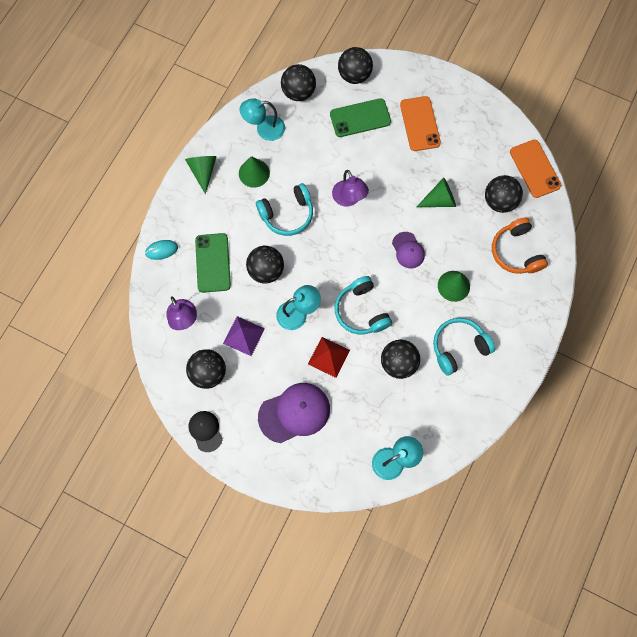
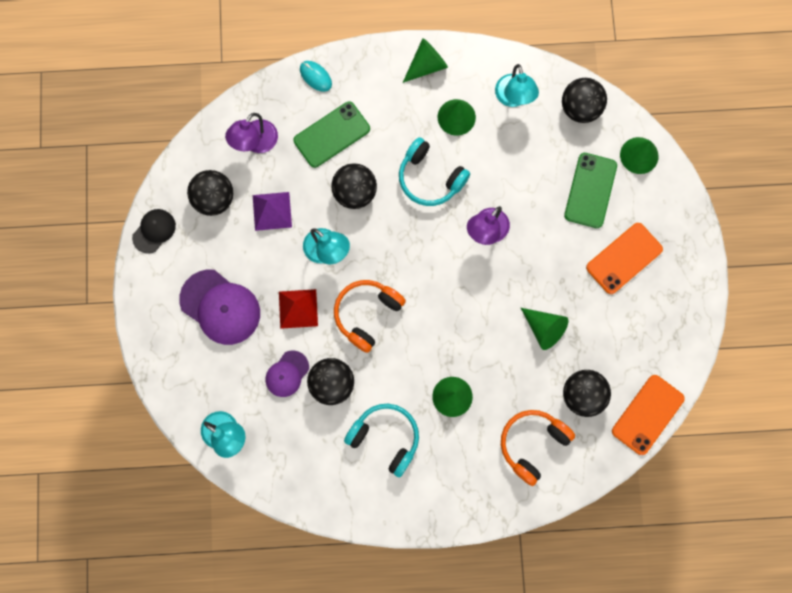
camera: 60 degrees right, 5 degrees up
(264, 129) = (513, 98): turquoise lamp -> turquoise lamp turned 150 degrees counterclockwise
(354, 75) = (639, 155): black ball -> green cone
(360, 118) = (590, 190): green phone -> green phone turned 60 degrees clockwise
(361, 311) = (367, 314): turquoise headphones -> orange headphones
(408, 250) = (464, 326): purple cap -> purple cap (287, 374)

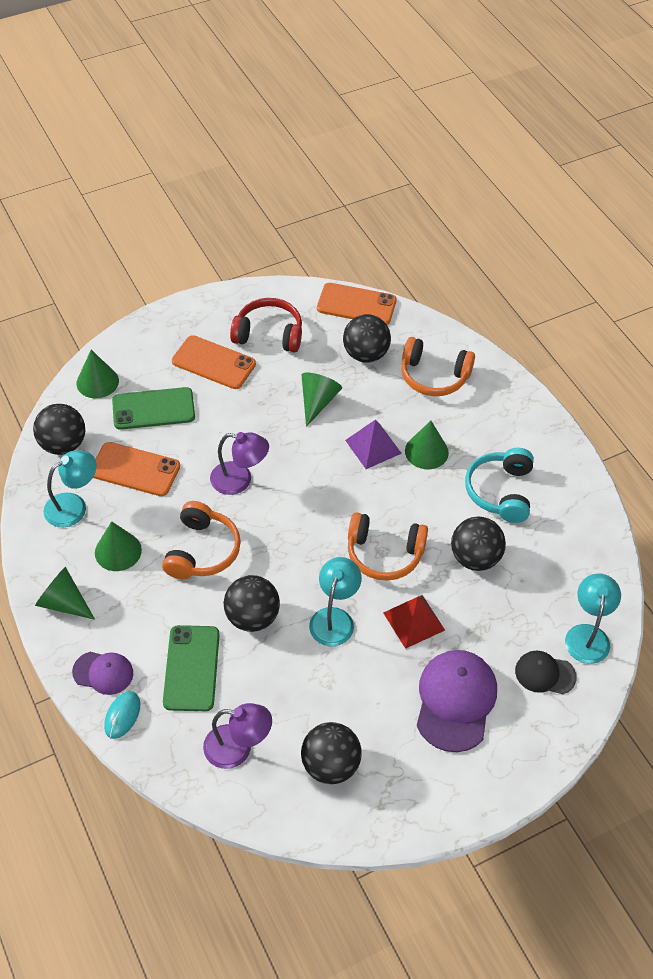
camera: 115 degrees left, 25 degrees down
(154, 231) = (404, 817): black cap -> black cap (545, 674)
(272, 211) = (315, 694): purple pyramid -> purple pyramid (373, 446)
(287, 374) = (489, 603): purple cap -> purple cap (103, 673)
(332, 134) = (191, 668): green phone -> green phone turned 60 degrees clockwise
(430, 178) = (202, 551): turquoise headphones -> orange headphones
(531, 155) = (135, 469): none -> orange phone
(640, 319) = (269, 334): none -> red headphones

